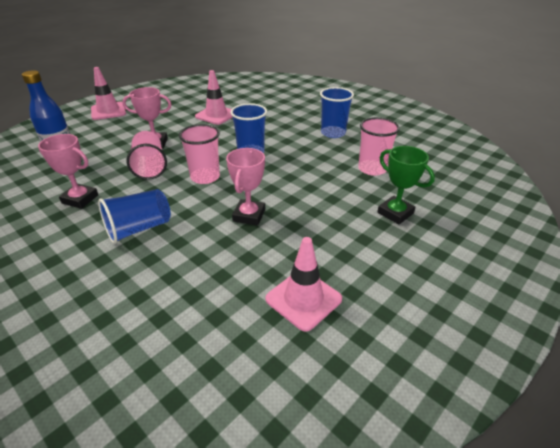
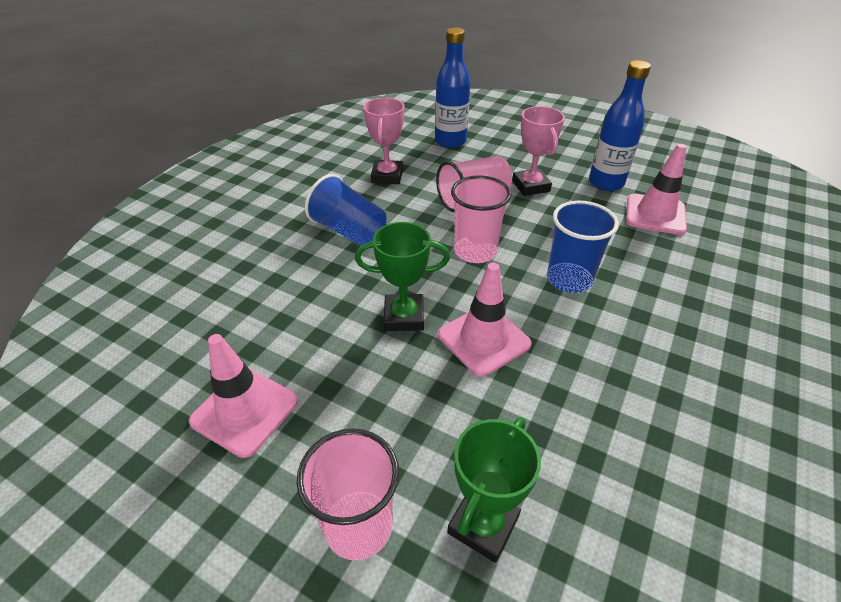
camera: 75 degrees right, 5 degrees up
(108, 111) = (580, 127): pink traffic cone -> pink traffic cone (484, 339)
(176, 120) = (606, 183): none -> blue bottle
(249, 215) = (404, 317): pink trophy -> green trophy
(333, 133) = (726, 379): blue cup -> none
(372, 169) = (626, 468): pink cup -> pink cup (358, 526)

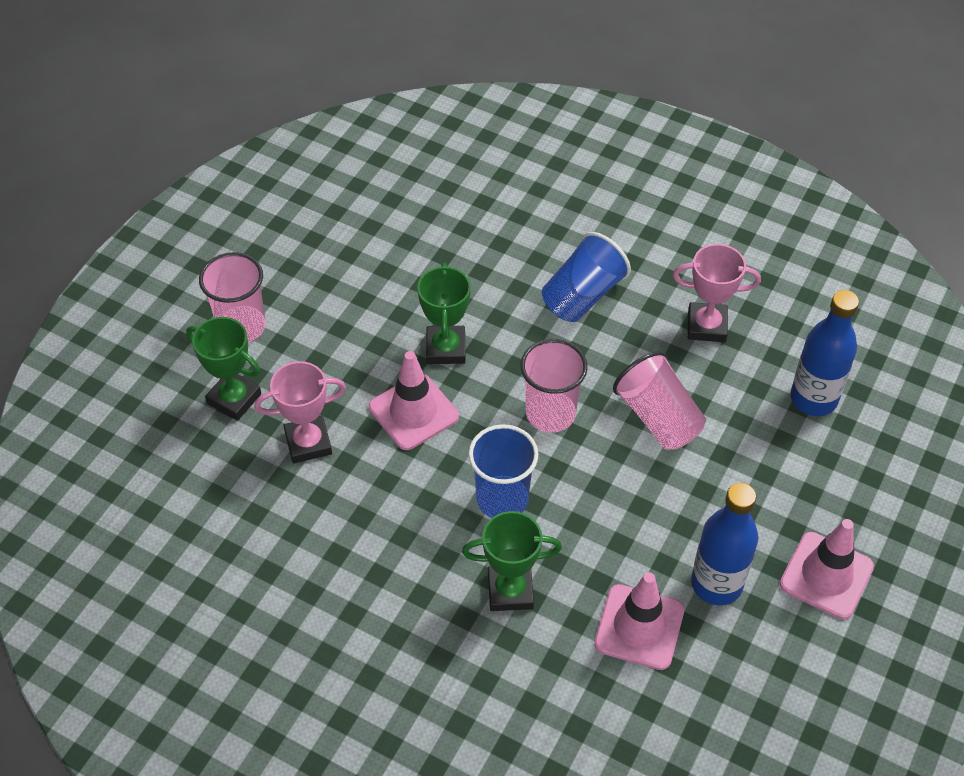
camera: 90 degrees right, 10 degrees up
(245, 411) = (343, 248): pink traffic cone -> pink traffic cone (826, 575)
(530, 186) = (698, 487): pink trophy -> pink trophy (308, 443)
(656, 275) = (510, 591): none -> green trophy

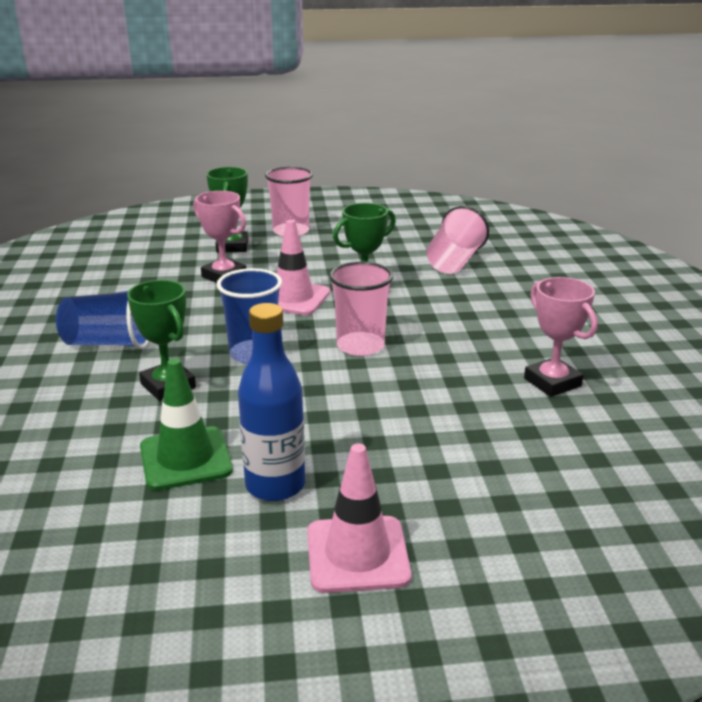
camera: 55 degrees right, 25 degrees down
(582, 296) = (492, 321): blue cup -> blue cup (109, 343)
(639, 627) = (185, 459): pink traffic cone -> green traffic cone
(658, 418) = (421, 392): pink cup -> pink cup (454, 262)
(813, 399) = (563, 467): blue bottle -> none

